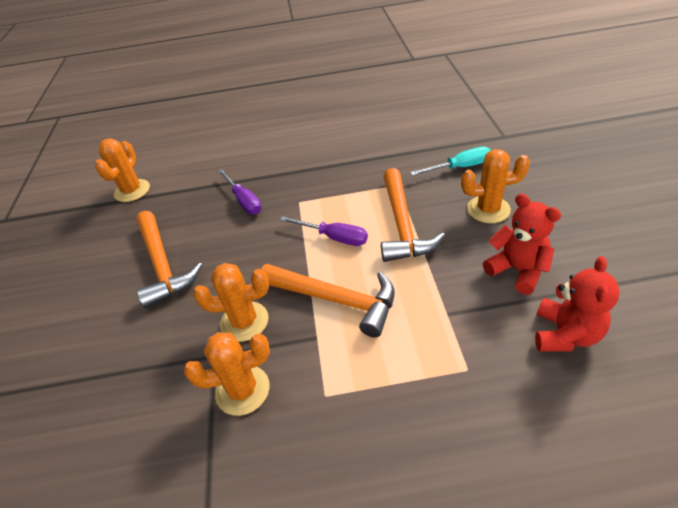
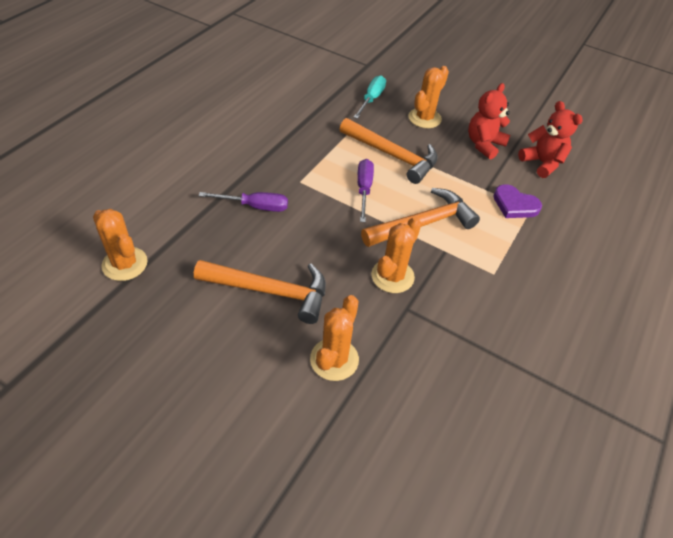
camera: 60 degrees left, 5 degrees up
(242, 390) = (453, 308): orange cactus -> orange cactus (334, 359)
(334, 237) = (364, 189): purple screwdriver -> purple screwdriver turned 60 degrees counterclockwise
(455, 351) = (514, 205): none -> purple heart
(517, 270) = (484, 145): red teddy bear -> red teddy bear turned 45 degrees counterclockwise

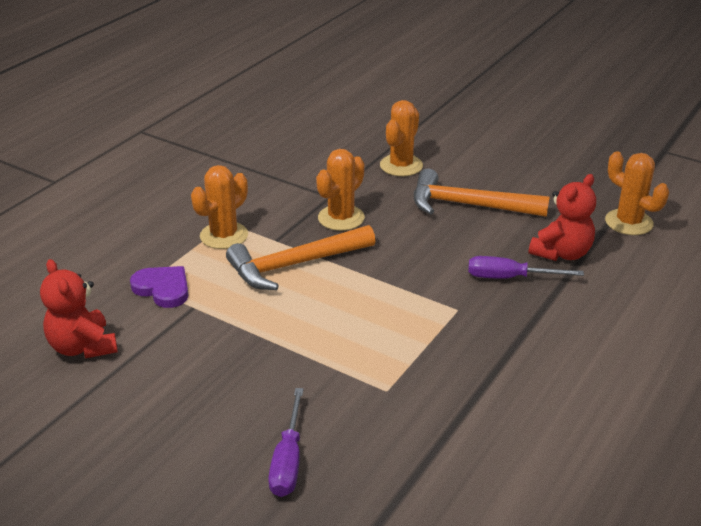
camera: 175 degrees left, 15 degrees down
(364, 189) = (368, 301): purple screwdriver -> purple screwdriver (288, 460)
(371, 99) = (344, 462): turquoise screwdriver -> none
(392, 156) = (320, 350): orange hammer -> none
(424, 118) = (249, 422): orange cactus -> orange cactus (224, 236)
(484, 145) = (162, 374): red teddy bear -> red teddy bear (561, 253)

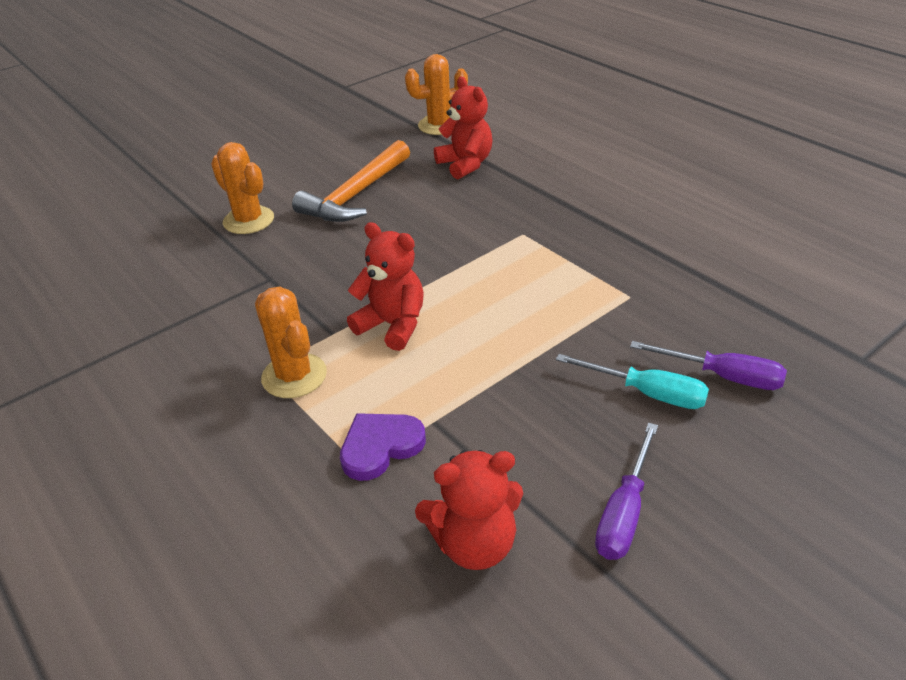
camera: 70 degrees left, 5 degrees up
(252, 414) = (647, 393): none -> turquoise screwdriver
(294, 265) = (392, 325): orange hammer -> red teddy bear
(341, 218) = (321, 277): orange cactus -> none
(509, 278) = (488, 197): purple screwdriver -> purple screwdriver (624, 512)

